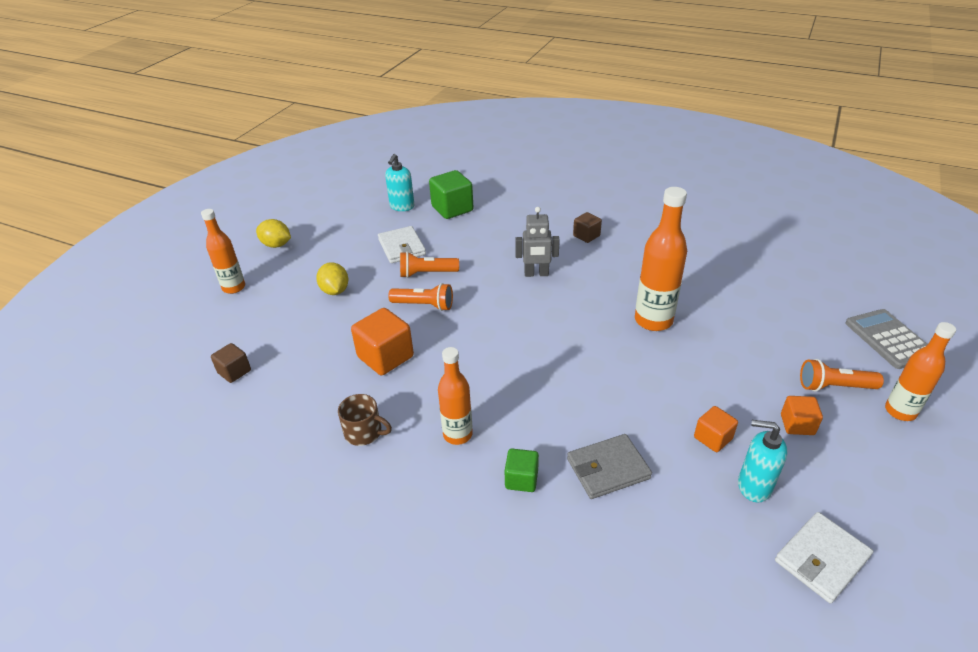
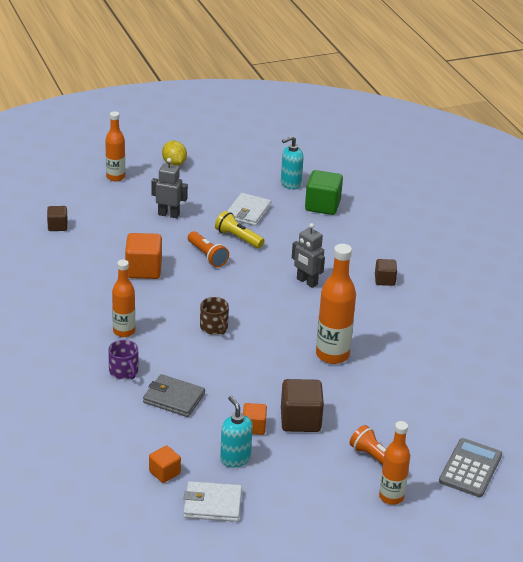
camera: 40 degrees right, 5 degrees down
(335, 291) = (169, 214): yellow lemon -> grey robot
(364, 432) = (80, 299): brown mug -> brown mug (214, 327)
(427, 273) = (238, 238): orange flashlight -> yellow flashlight
(521, 479) = (124, 371): green cube -> purple mug
(730, 398) = (300, 420): none -> brown cube
(797, 424) = (314, 457): orange cube -> orange cube (164, 472)

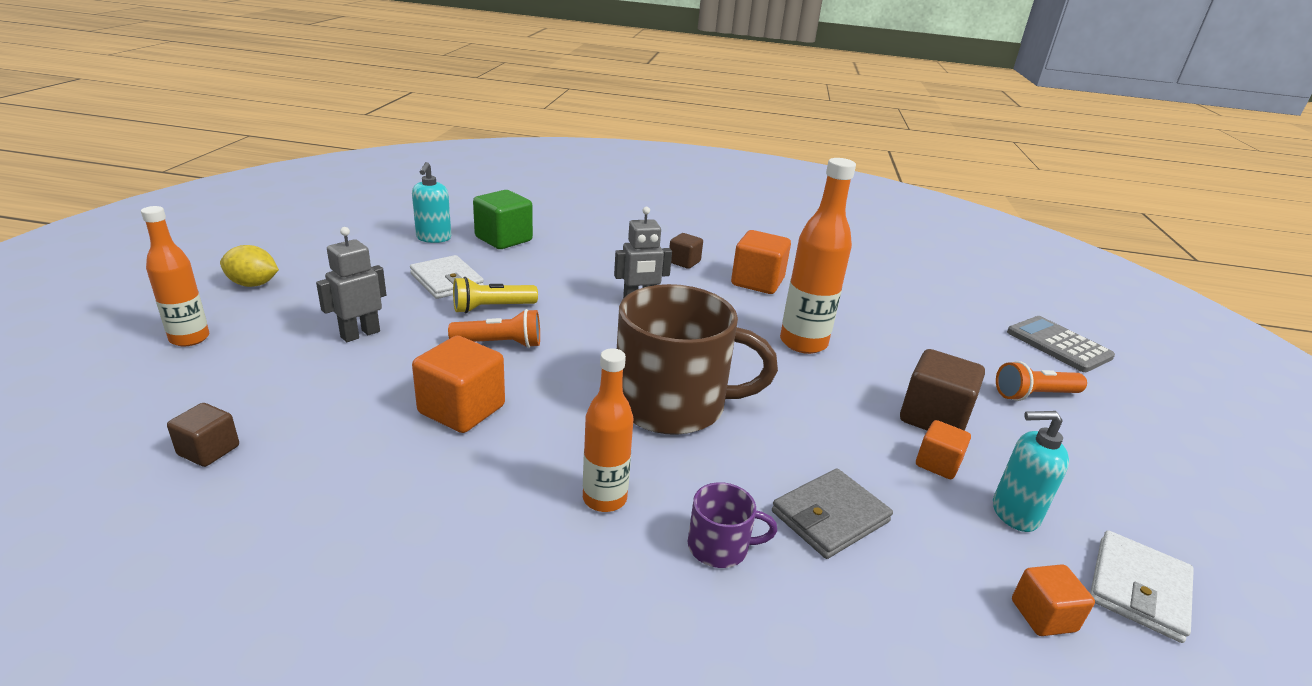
camera: 60 degrees left, 5 degrees down
(214, 327) = (673, 404): brown mug -> brown mug, size x2.32
(391, 497) = (1114, 413): orange bottle -> none
(394, 317) = (757, 282): none -> orange cube

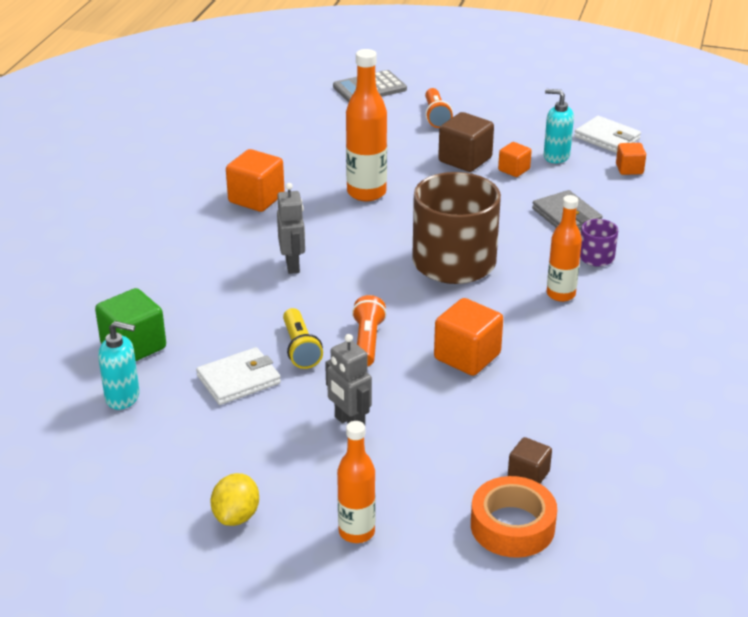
camera: 80 degrees left, 5 degrees up
(124, 435) = (512, 526): none -> orange tape
(684, 262) = (208, 233): brown cube -> none
(1014, 513) = (556, 156): turquoise soap dispenser -> turquoise soap dispenser turned 105 degrees clockwise

